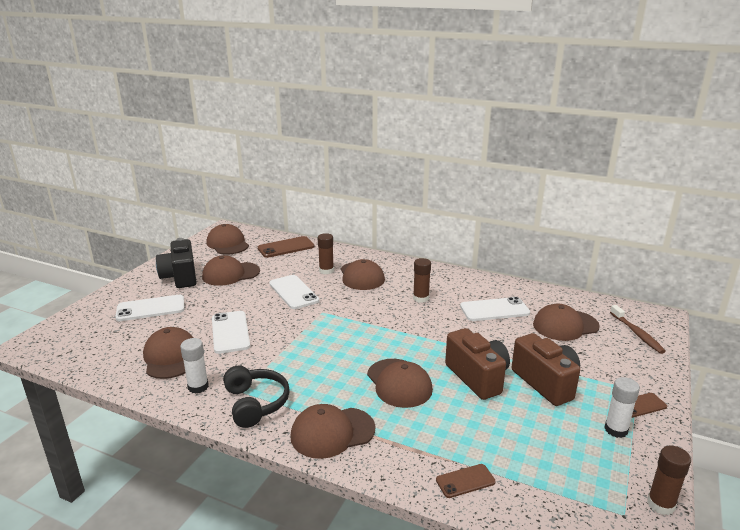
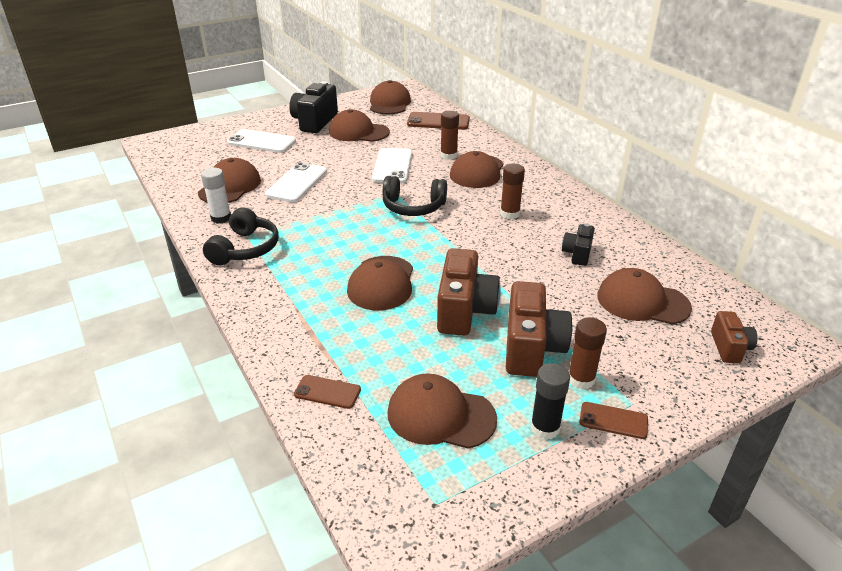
camera: 35 degrees right, 10 degrees up
(332, 432) = (272, 298): brown cap -> brown cap (440, 415)
(349, 317) = (413, 207): none -> black headphones
(494, 310) = (577, 254): white phone -> black camera
(616, 430) = (545, 428): white glue stick -> black glue stick
(637, 334) = (729, 348): brown toothbrush -> brown camera
(660, 504) = (489, 518): brown glue stick -> brown glue stick (581, 379)

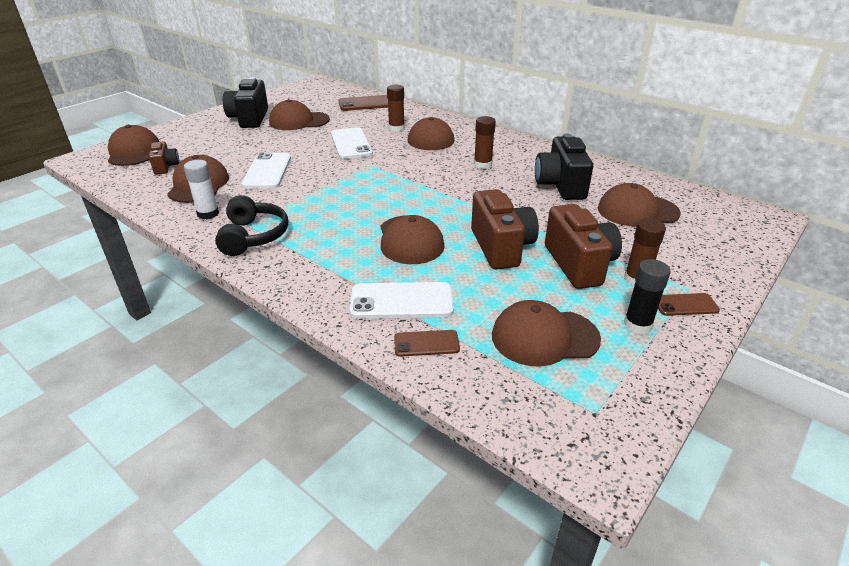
camera: 20 degrees left, 0 degrees up
(261, 142) = (206, 142): white phone -> white phone (401, 301)
(389, 103) = (312, 95): brown cap -> brown cap (134, 152)
(413, 207) = (394, 173): black headphones -> none
(577, 254) = (560, 185): black camera -> black camera, size x1.81
(729, 348) = (725, 231): brown camera -> brown camera (166, 167)

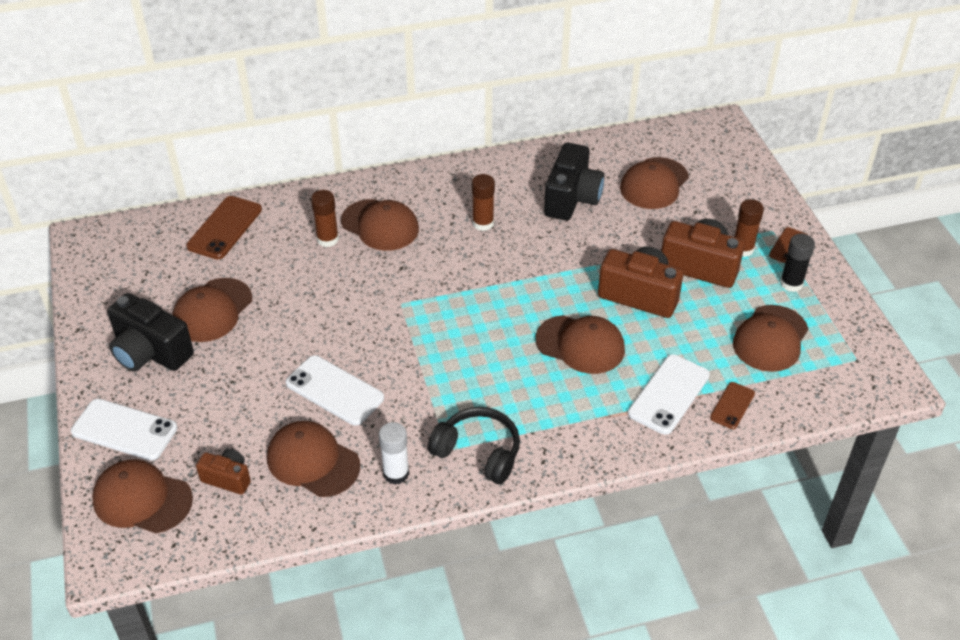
camera: 55 degrees left, 10 degrees up
(351, 144) = (331, 294): white phone -> white phone (124, 430)
(560, 185) = (572, 199): black camera -> black camera turned 105 degrees counterclockwise

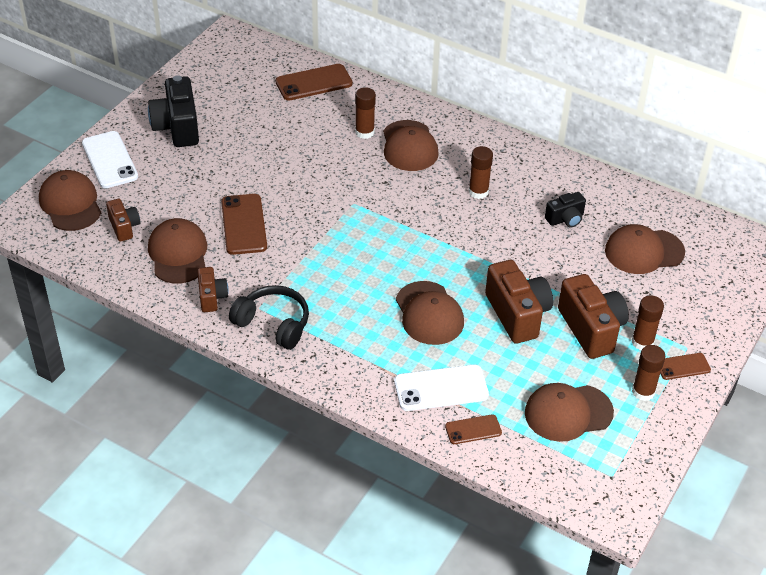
camera: 45 degrees right, 0 degrees up
(212, 310) = (241, 127): brown cap -> none
(334, 391) = (244, 224): white phone -> brown phone
(396, 473) = (212, 297): white glue stick -> brown camera
(478, 452) = (273, 324): black headphones -> black headphones turned 45 degrees counterclockwise
(572, 199) = (565, 219): black camera -> black camera, size x0.55
(791, 284) = (643, 392): black glue stick -> brown glue stick

